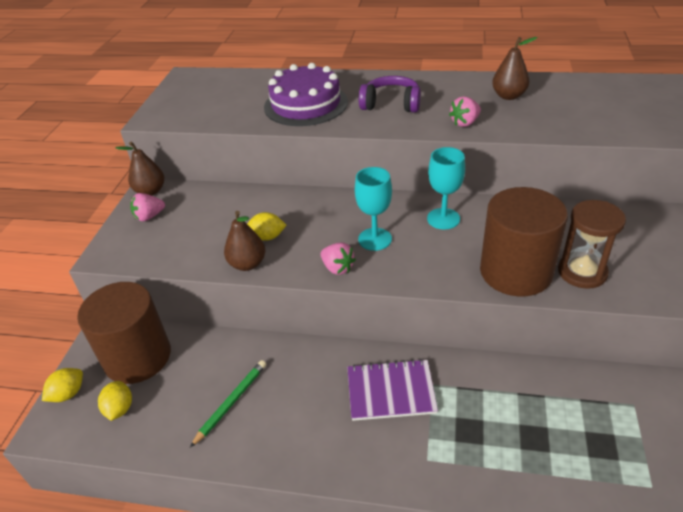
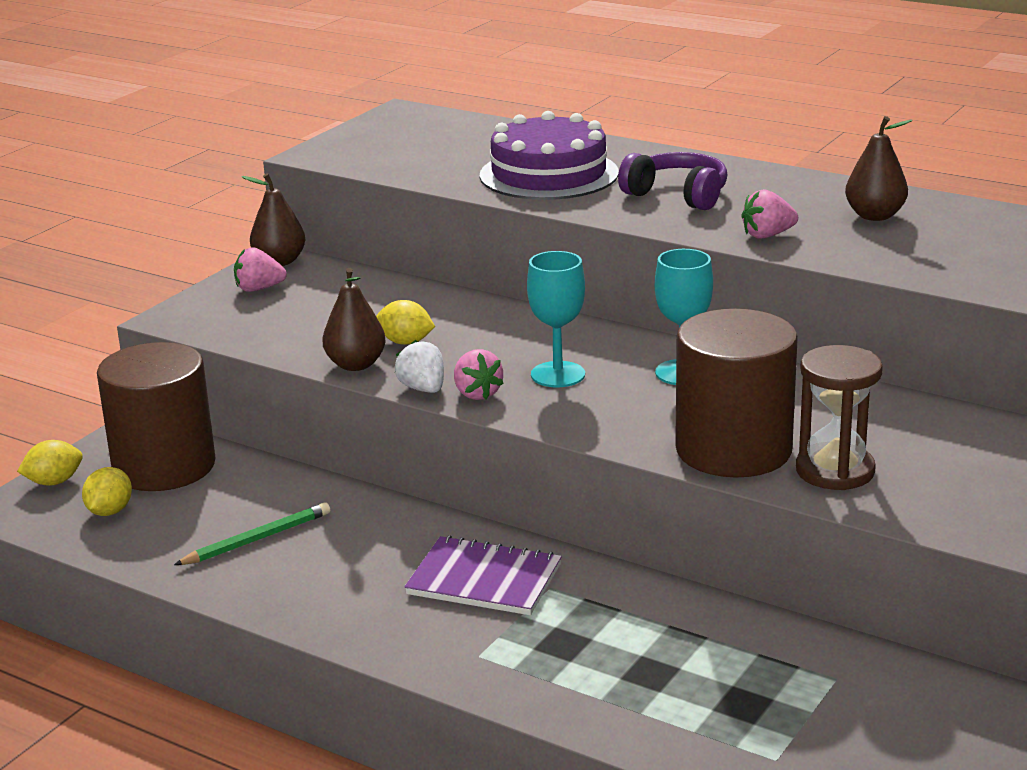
camera: 20 degrees right, 15 degrees down
(302, 273) = (423, 389): none -> white strawberry

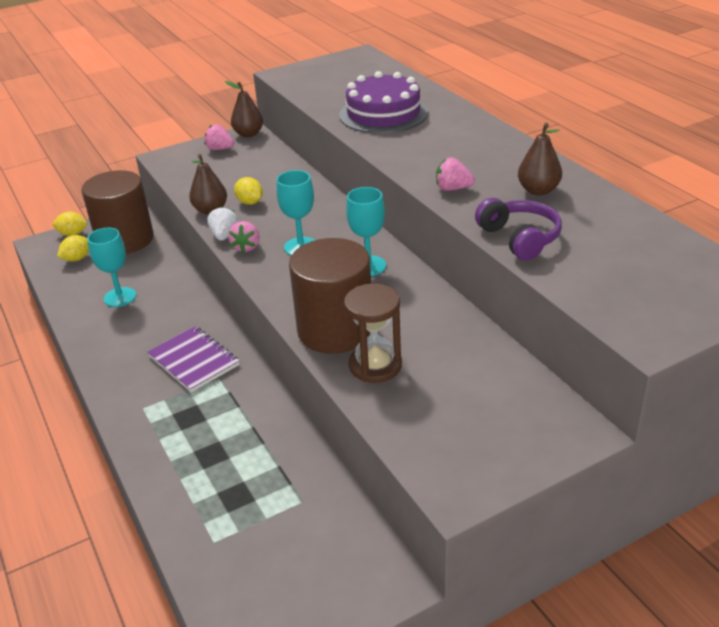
camera: 30 degrees right, 10 degrees up
(257, 539) = (120, 297): green pencil -> turquoise goblet
(677, 195) = (436, 145): purple headphones -> purple headphones (519, 238)

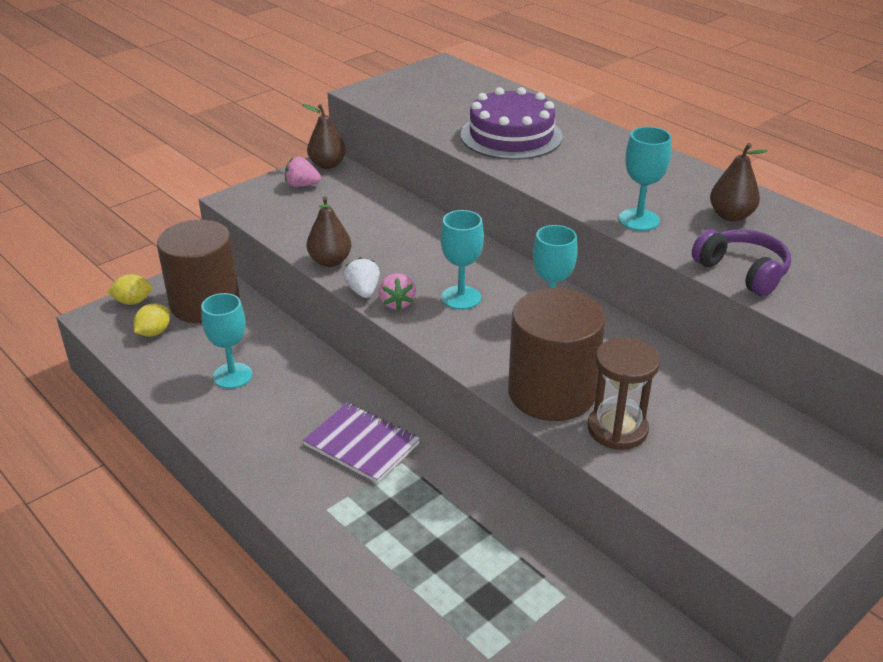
camera: 15 degrees left, 0 degrees up
(250, 202) = (373, 248): yellow lemon -> none
(453, 188) = (639, 220): pink strawberry -> turquoise goblet

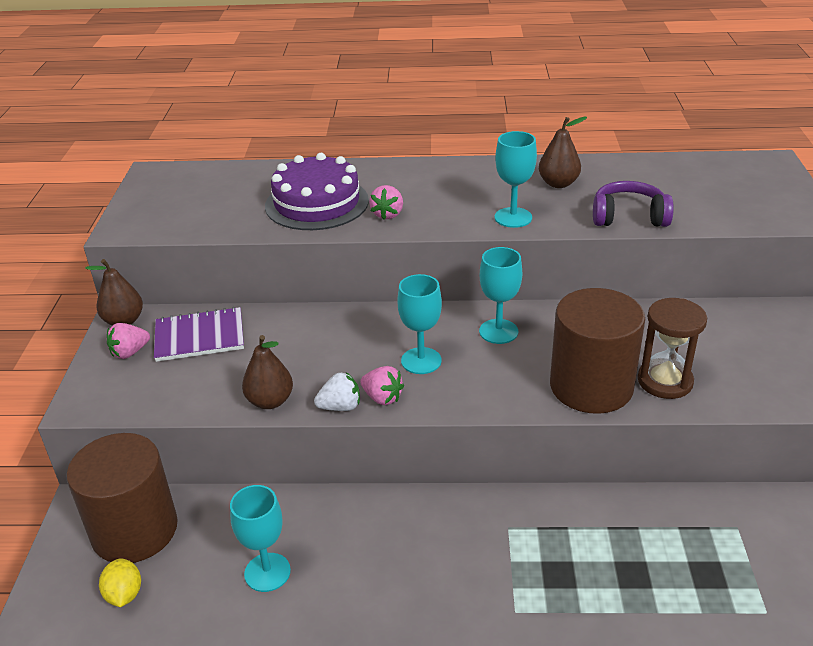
camera: 45 degrees left, 0 degrees up
(133, 302) = (51, 583): yellow lemon -> none
(362, 444) = (460, 539): purple notebook -> purple notebook (199, 336)
(363, 291) = (340, 407): white strawberry -> white strawberry turned 135 degrees clockwise
(546, 168) = (388, 214): none -> pink strawberry

